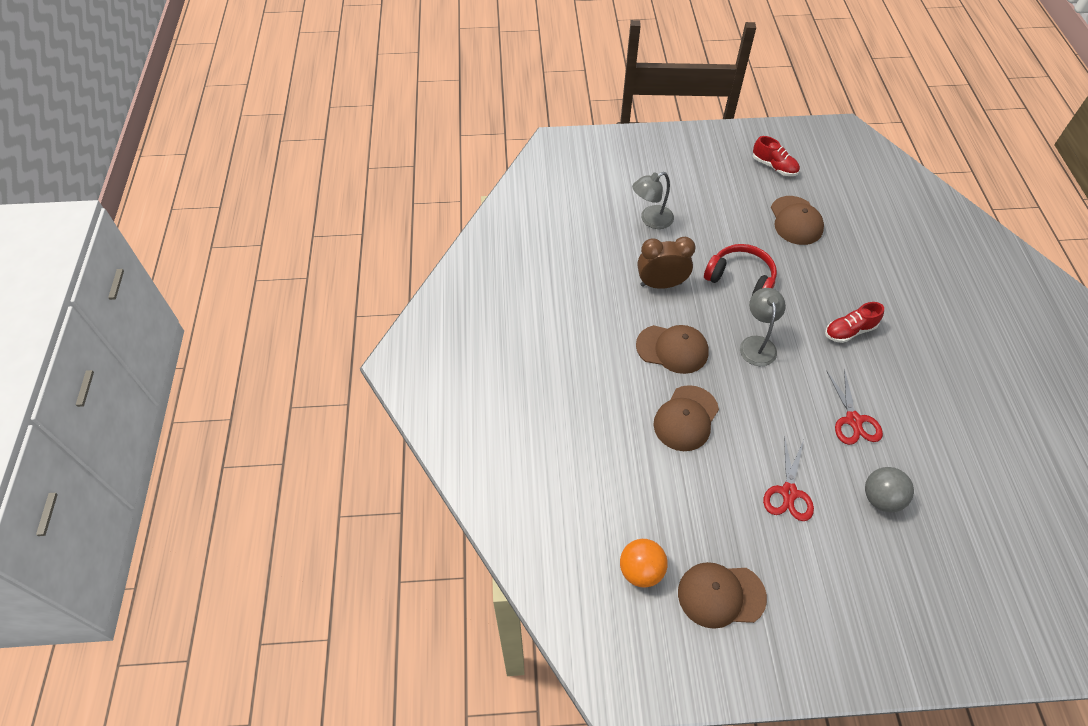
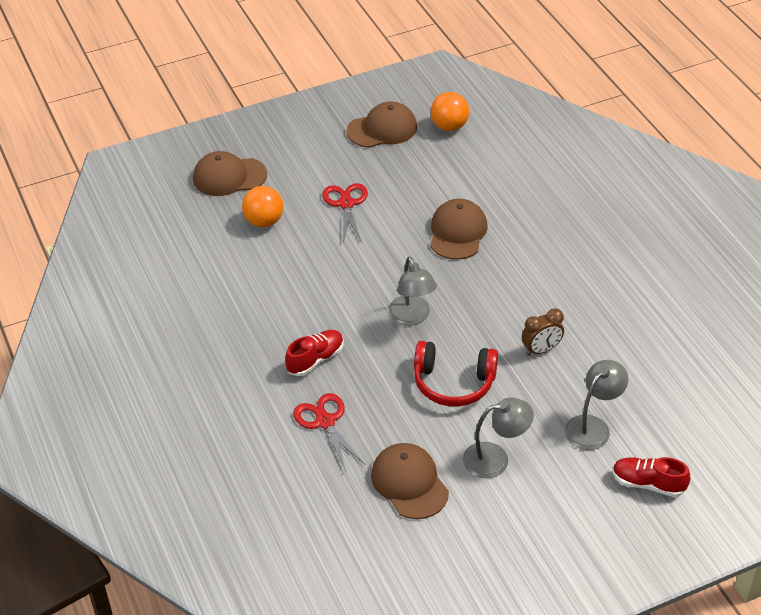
camera: 160 degrees right, 10 degrees down
(661, 284) = (541, 350): brown clock -> brown clock, size x0.66
(672, 349) = (497, 287): brown cap -> brown cap (229, 177)
(729, 219) = (495, 458): none -> grey lamp
(774, 166) = (464, 565): red shoe -> red shoe (648, 483)
(853, 420) = (297, 275): red scissors -> red scissors (325, 422)
(881, 498) = (264, 221): grey ball -> orange ball

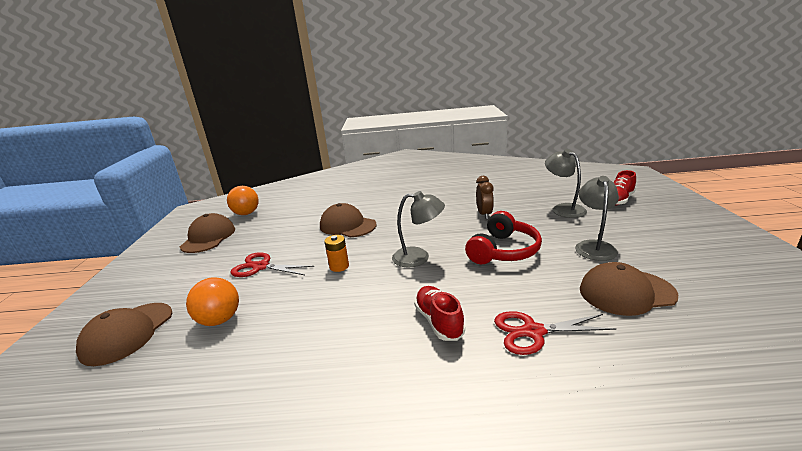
camera: 65 degrees left, 20 degrees down
(370, 262) = (339, 266): none -> orange battery

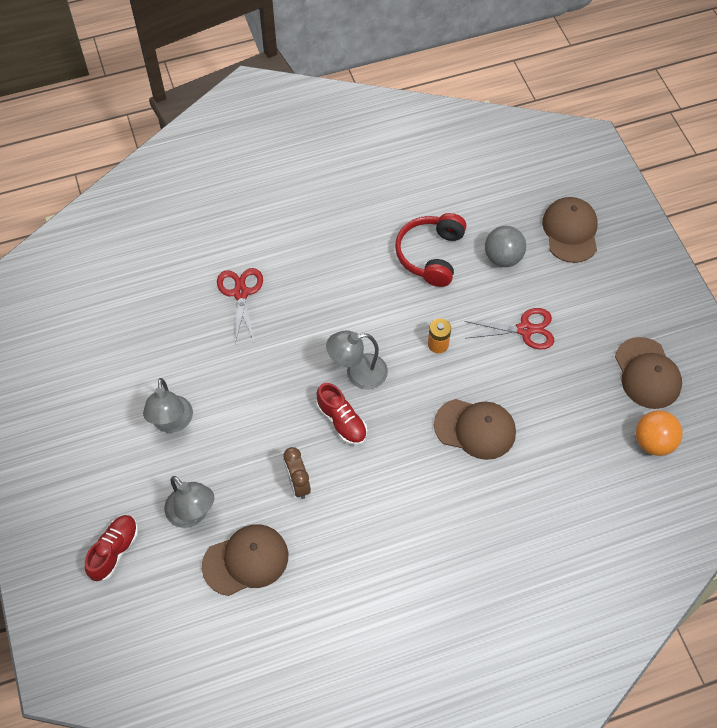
camera: 160 degrees right, 35 degrees up
(220, 320) = (503, 258): orange ball -> grey ball
(439, 321) = (315, 290): red shoe -> red shoe (341, 421)
(503, 251) = (268, 399): red headphones -> red headphones (431, 255)
(533, 332) = (241, 293): red scissors -> red scissors turned 75 degrees counterclockwise
(626, 292) = (160, 351): brown cap -> brown cap (246, 560)

